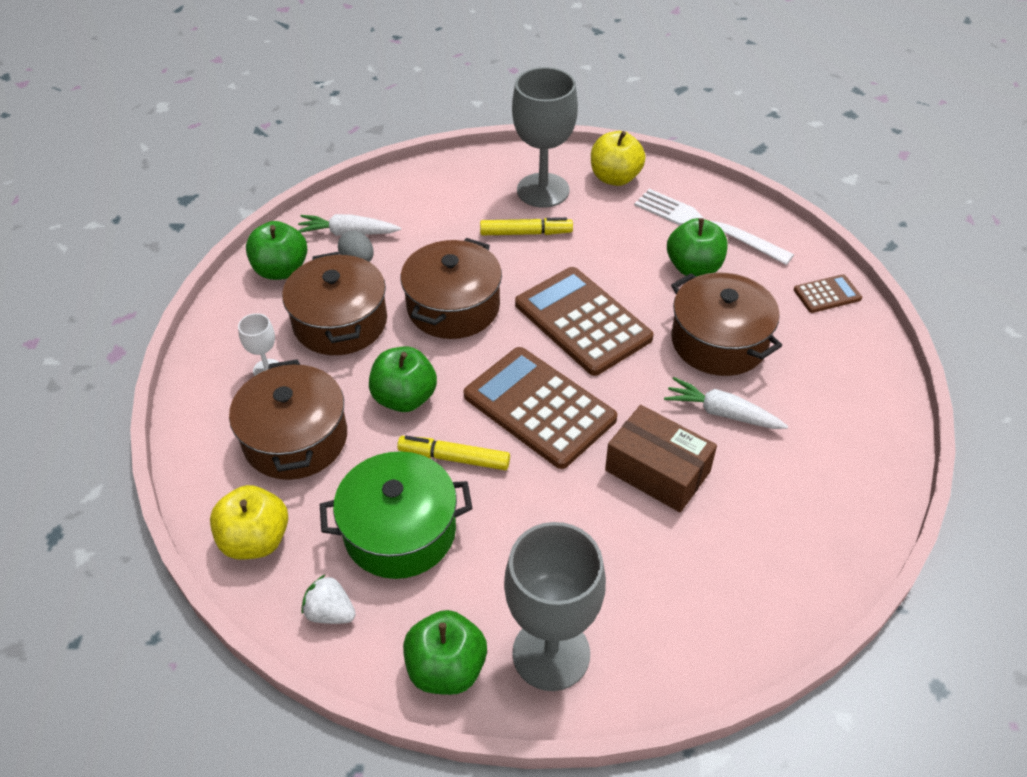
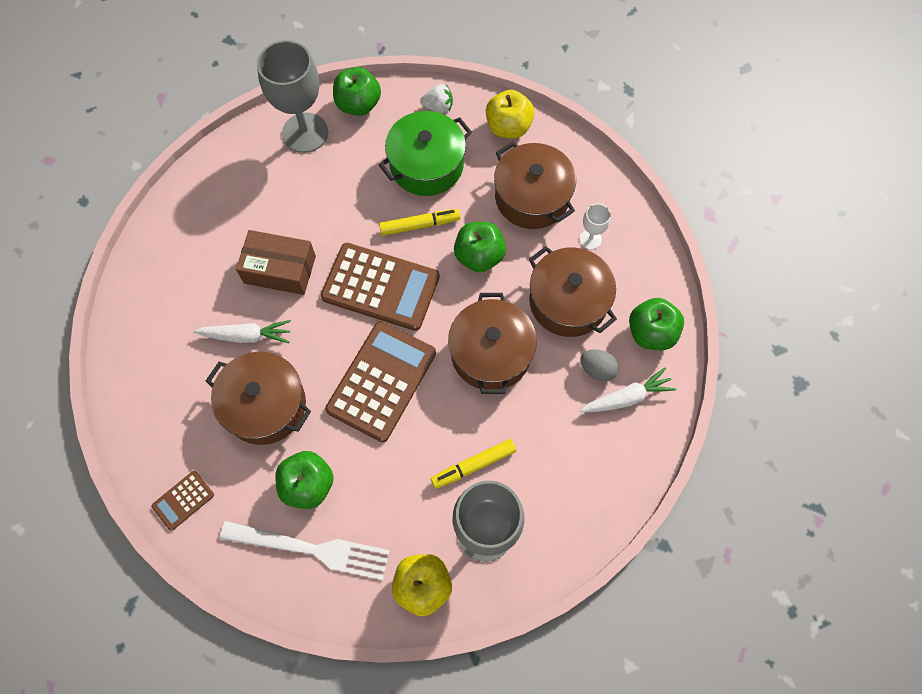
camera: 155 degrees right, 20 degrees up
(582, 321) = (381, 381): brown calculator -> brown calculator turned 90 degrees counterclockwise

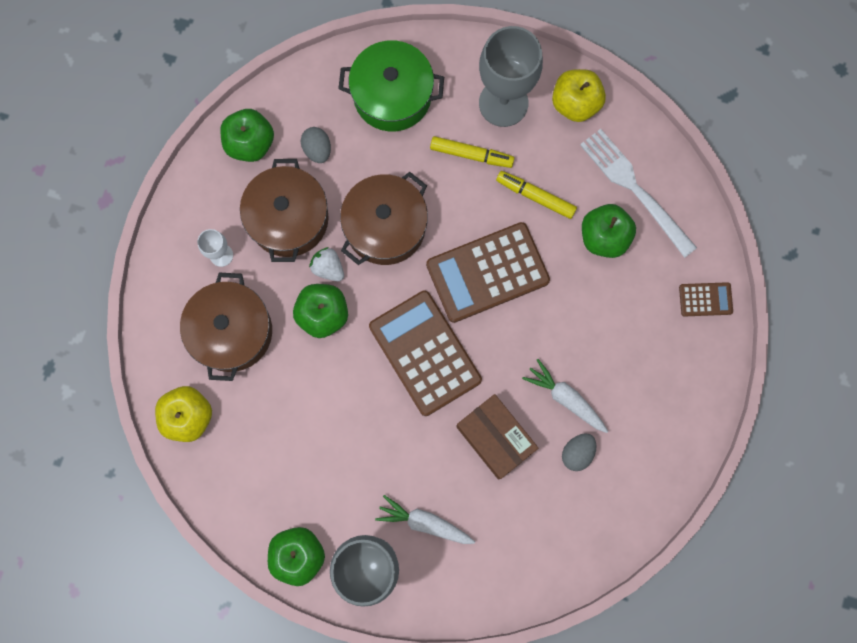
camera: 140 degrees left, 10 degrees up
(209, 305) = (577, 453): none -> grey egg
(265, 405) = (592, 325): brown pot -> none
(420, 225) = (347, 383): yellow marker -> yellow marker (535, 196)
(426, 165) = (292, 437): green pot -> green pot (392, 95)
(438, 107) = (230, 490): white strawberry -> white strawberry (328, 268)
(627, 397) = (316, 112): white carrot -> white carrot (424, 522)

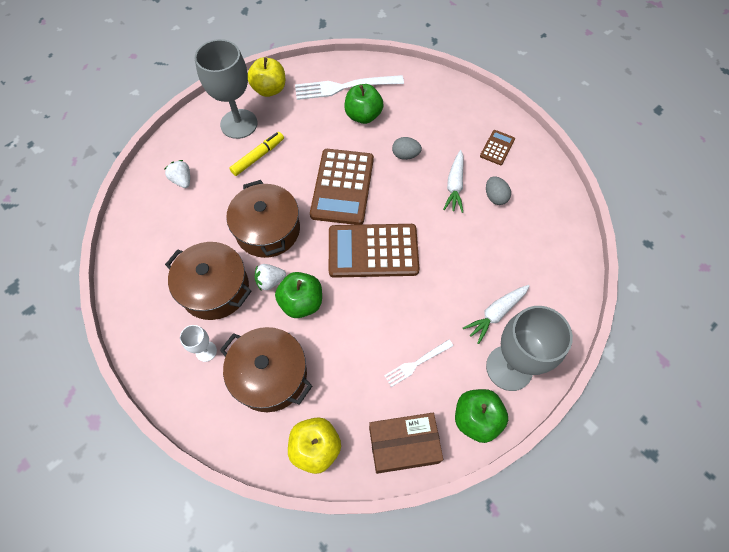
camera: 60 degrees left, 15 degrees down
(250, 143) = (140, 285): green apple -> none
(317, 150) = (181, 244): grey egg -> grey egg (405, 155)
(322, 467) = (416, 364): none -> white fork
(392, 95) = (182, 180): green pot -> white strawberry
(495, 438) = (458, 239): brown box -> brown box (403, 445)
(535, 196) = (311, 137): yellow marker -> none
(565, 398) = (454, 185): white carrot -> white carrot turned 60 degrees counterclockwise
(705, 299) = (435, 87): brown calculator -> brown calculator (497, 148)

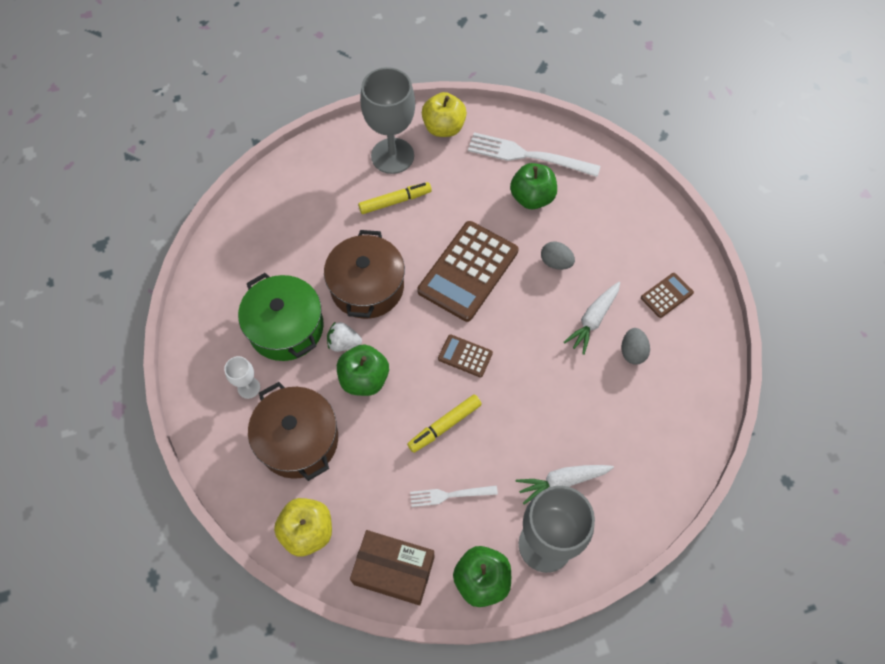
camera: 25 degrees right, 0 degrees up
(182, 180) = (306, 197): white strawberry -> none
(215, 289) = (286, 327): brown pot -> green pot
(373, 251) = (465, 356): brown calculator -> brown calculator, size x0.47
(384, 311) = (444, 425): none -> yellow marker

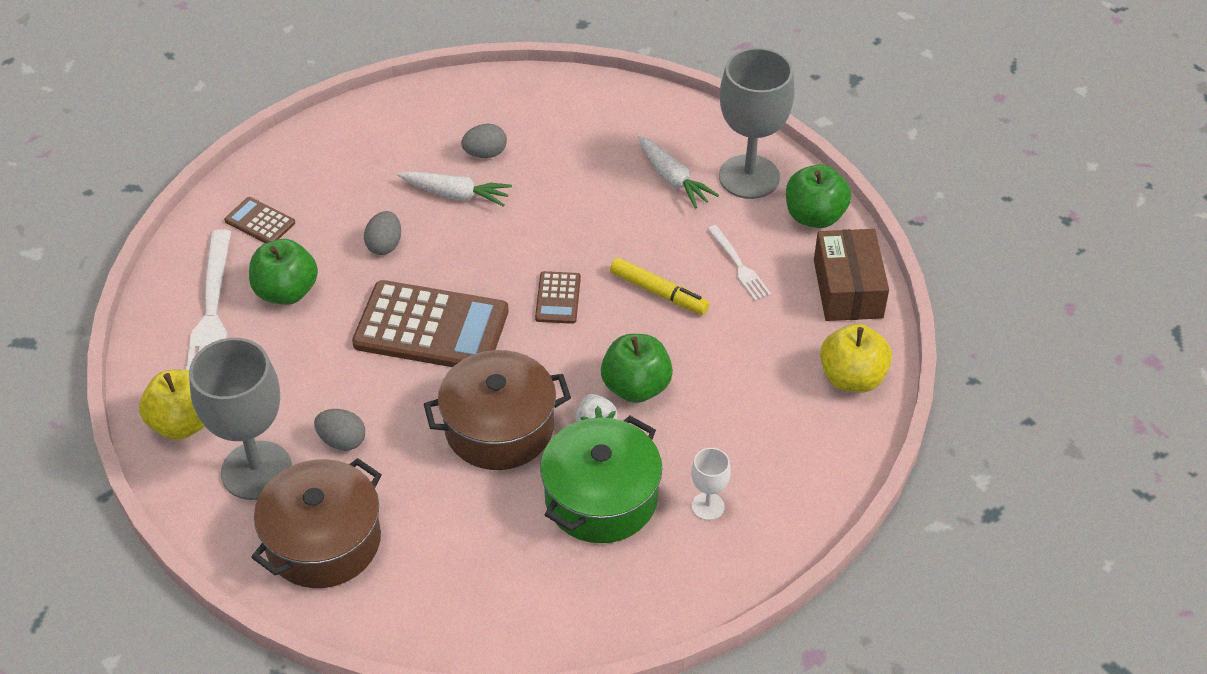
camera: 110 degrees left, 15 degrees down
(298, 440) = (749, 426): brown pot -> brown pot (323, 541)
(395, 201) = (342, 441): yellow marker -> grey egg
(666, 295) = (395, 139): brown calculator -> brown calculator (260, 222)

